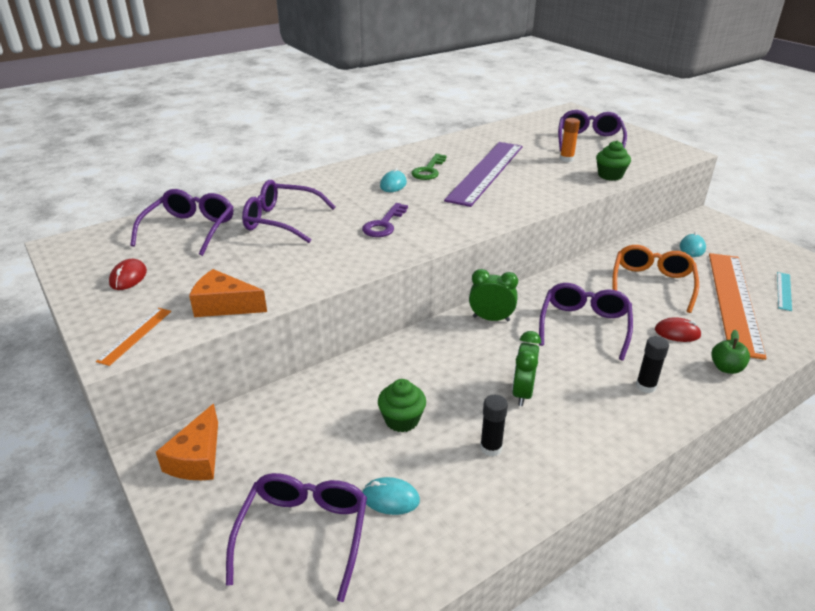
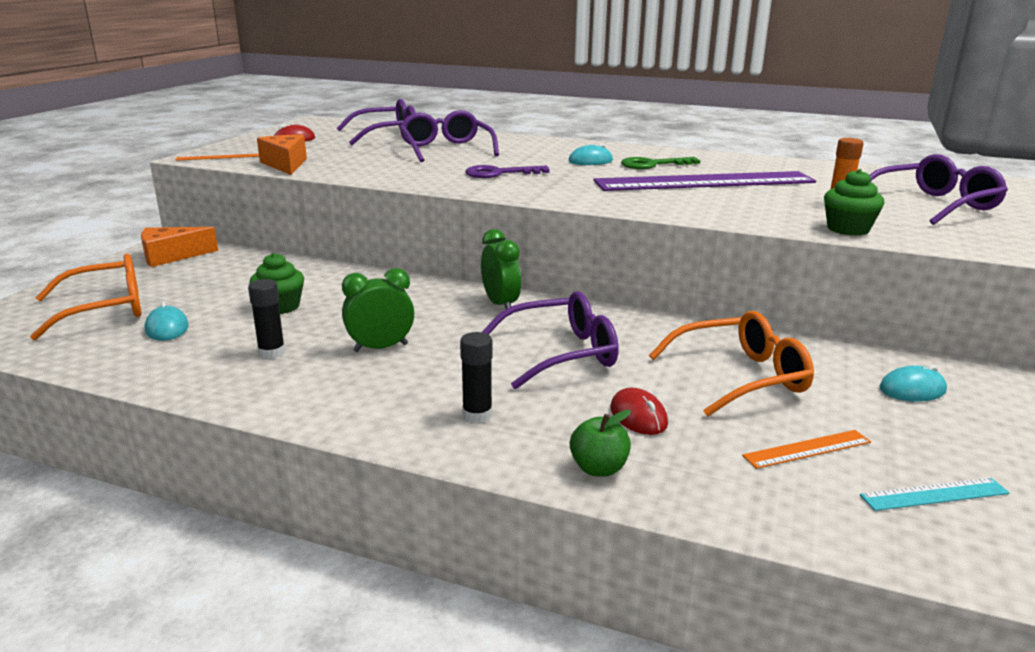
camera: 55 degrees right, 10 degrees down
(304, 534) = (105, 309): purple glasses -> orange glasses
(733, 301) = (807, 449): orange ruler -> orange ruler, size x0.40

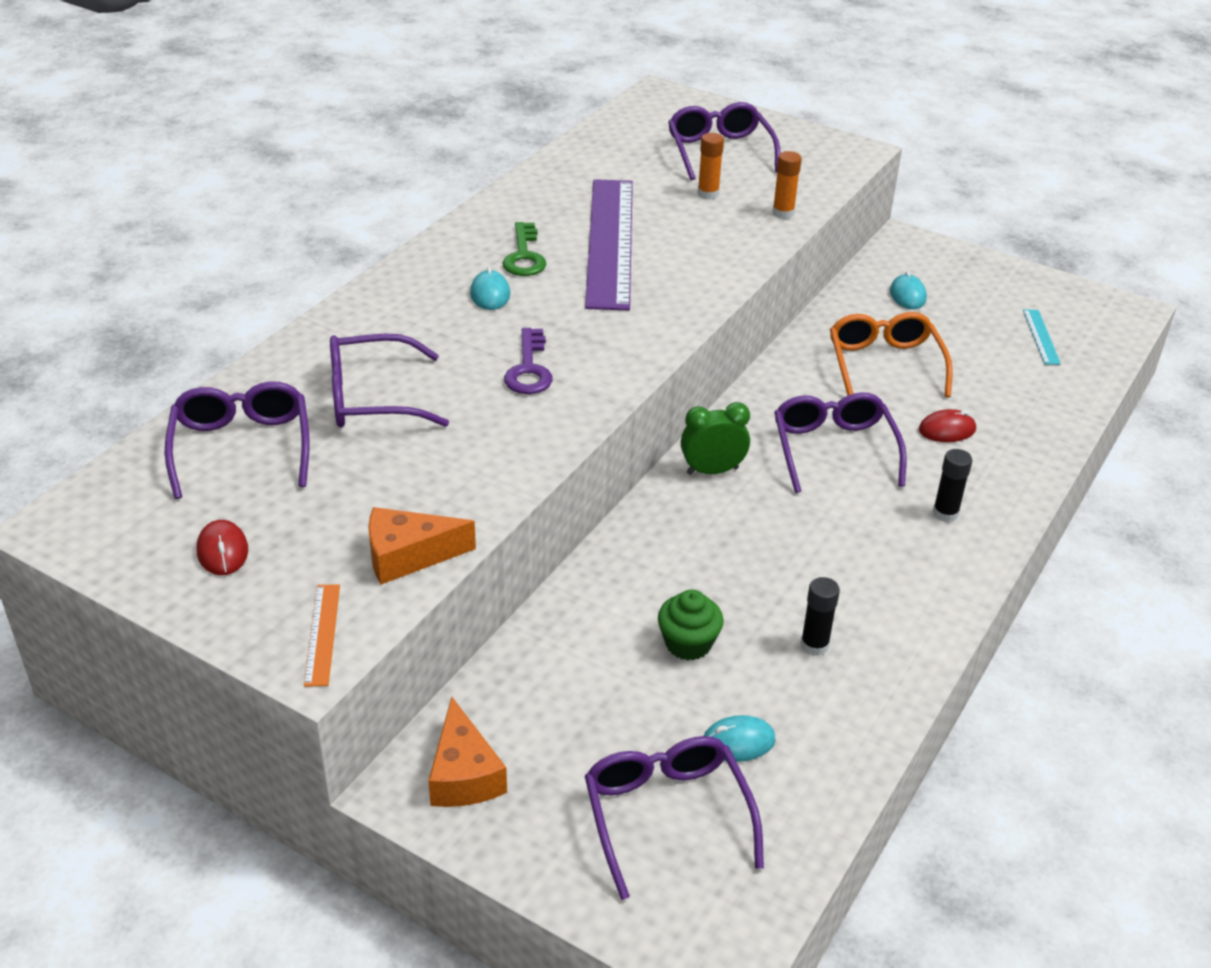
camera: 80 degrees left, 15 degrees up
(105, 309) = (667, 815): orange glasses -> purple glasses
(380, 348) = (810, 564): green clock -> none
(598, 468) = (1021, 464): green apple -> none
(807, 449) = (991, 367): orange ruler -> none
(848, 229) = (783, 213): green cupcake -> orange glue stick

